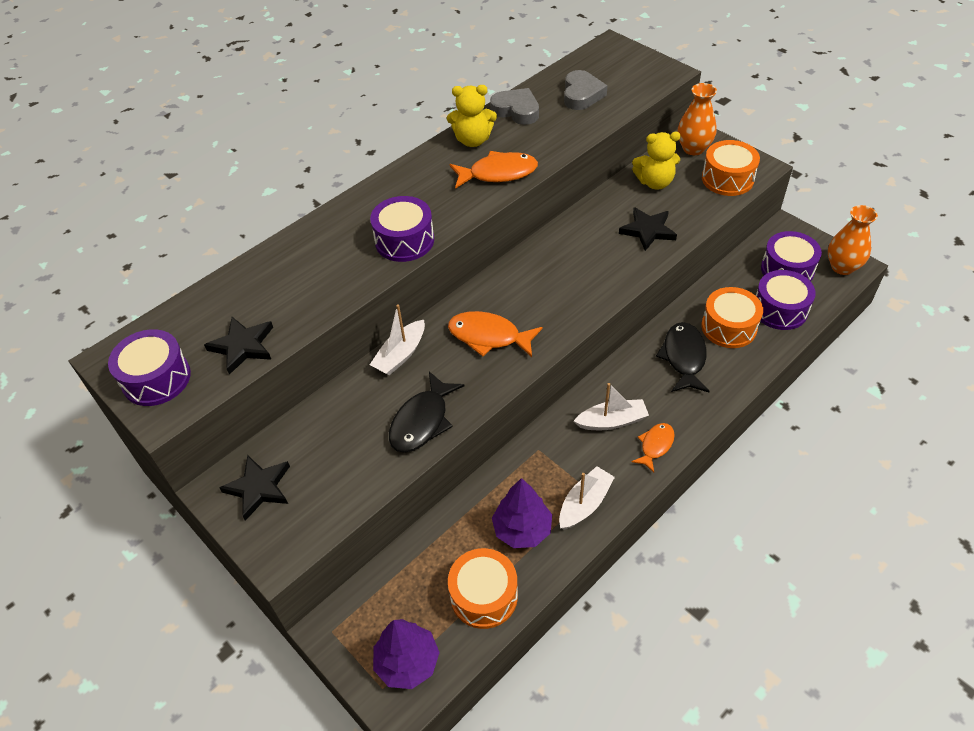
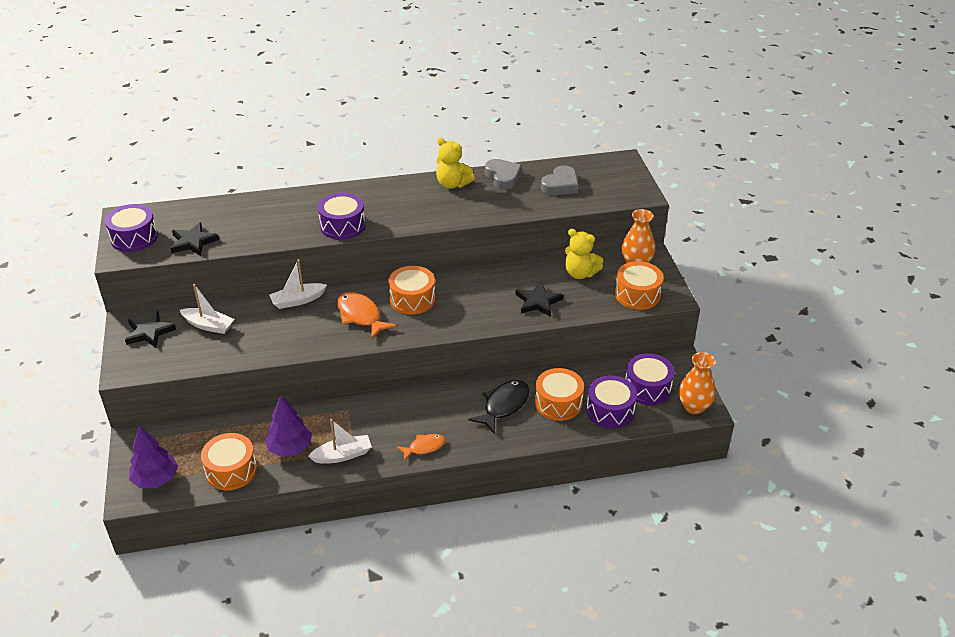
camera: 30 degrees right, 10 degrees down
(422, 421) = (271, 343): black fish -> none
(498, 173) = (445, 211): orange fish -> none
(523, 290) = (412, 299): none -> orange drum
(612, 421) = (412, 418): white boat -> white boat (208, 325)

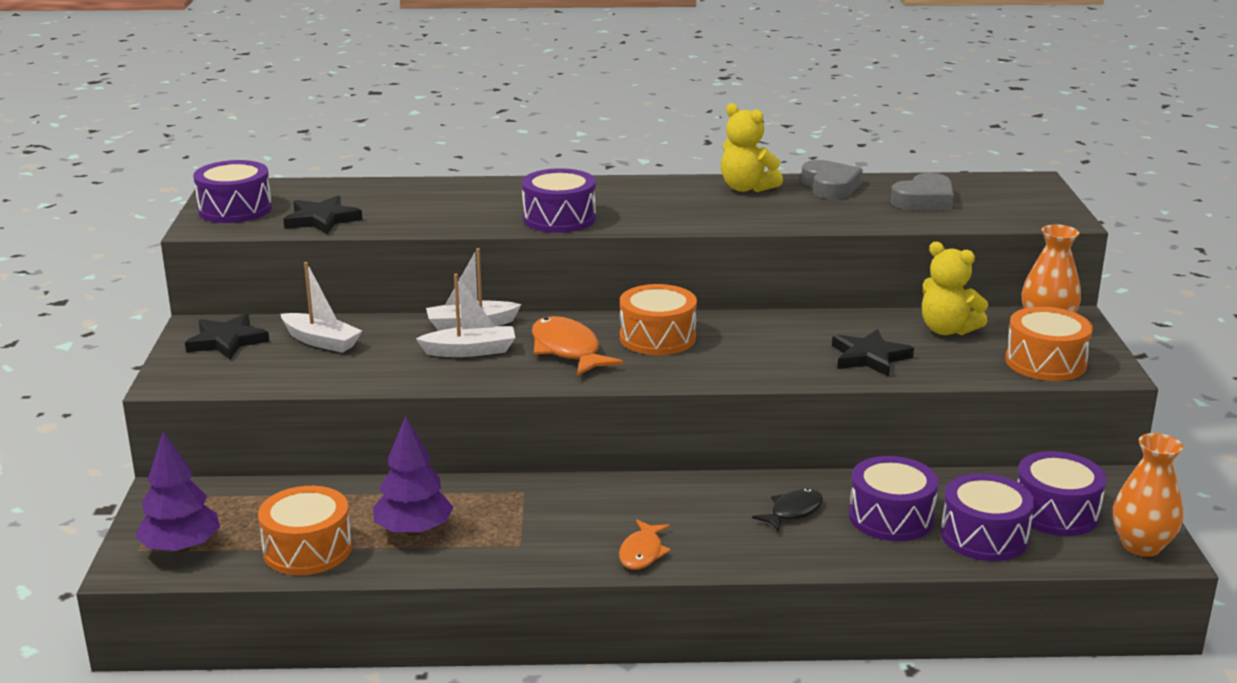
camera: 10 degrees right, 15 degrees down
(342, 455) = (499, 549): white boat -> white boat (470, 351)
(424, 447) = (642, 552): orange fish -> orange fish turned 120 degrees clockwise
(504, 405) = (793, 511): black fish -> black fish, size x0.62
(558, 403) = (891, 517): orange drum -> purple drum

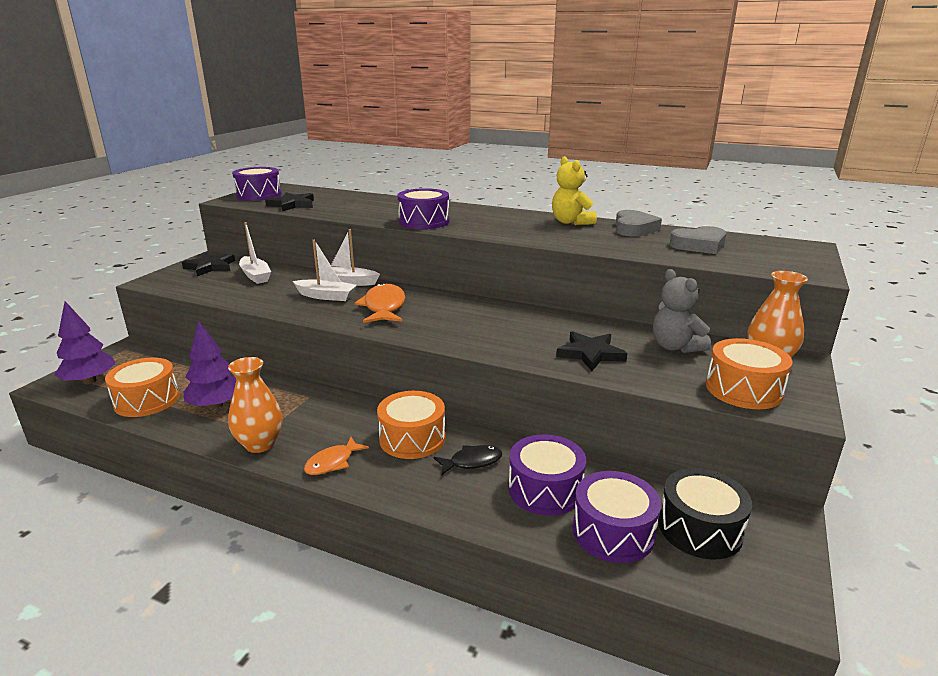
camera: 25 degrees right, 0 degrees up
(657, 338) = (451, 311): orange drum -> orange drum (412, 438)
(947, 330) = (675, 347): yellow teddy bear -> grey teddy bear
(1056, 512) = (700, 528): purple drum -> black drum
(1141, 546) = (768, 592): orange vase -> orange vase (260, 444)

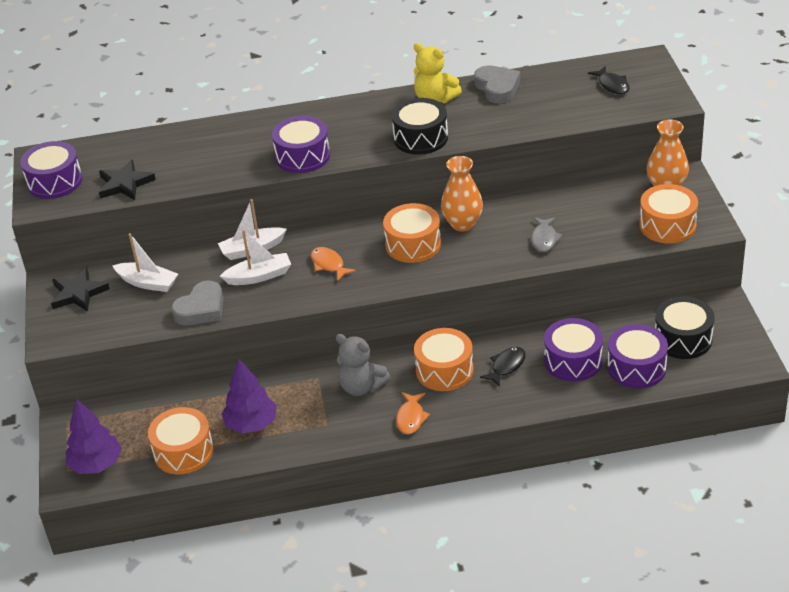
camera: 30 degrees left, 15 degrees up
(260, 444) = (338, 434): orange vase -> orange vase (462, 224)
(384, 307) = (329, 264): orange fish -> orange fish, size x0.62
(466, 318) = (413, 244): none -> orange drum
(528, 235) = (420, 138): none -> black drum
(590, 354) = (544, 239): black star -> grey fish
(675, 347) = (596, 202): grey teddy bear -> grey teddy bear (361, 387)
(699, 245) = (569, 94): grey heart -> grey heart (201, 309)
(752, 250) = (612, 85): none -> black fish

